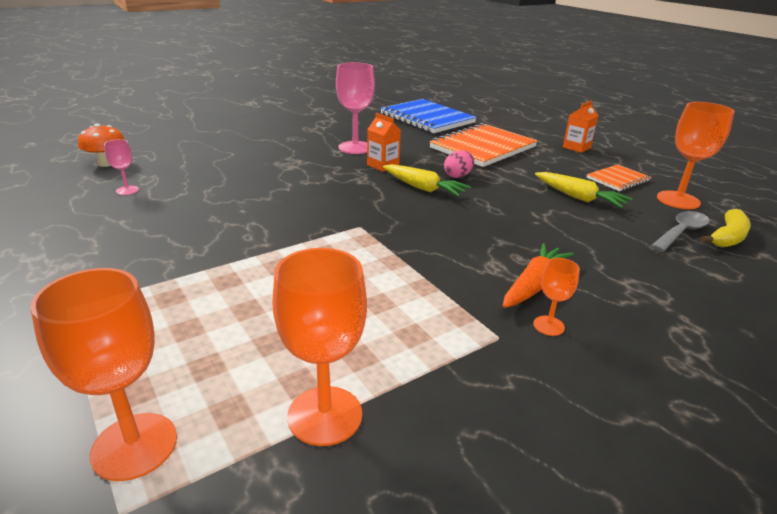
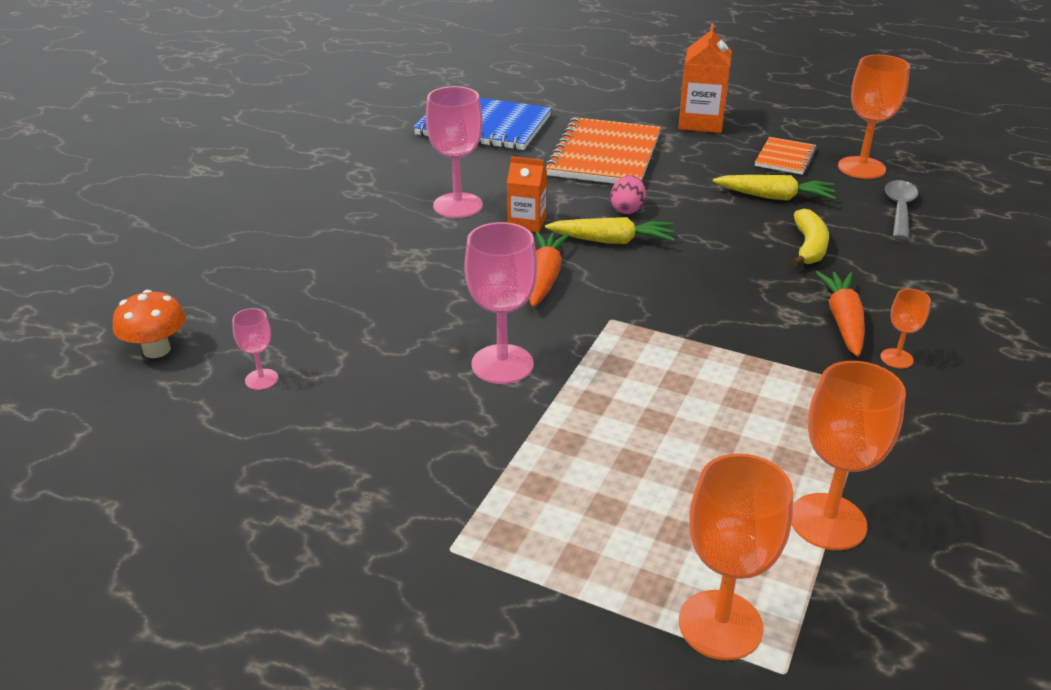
camera: 30 degrees left, 5 degrees up
(256, 226) = (502, 364): none -> pink goblet
(352, 193) = (545, 277): none -> orange carrot
(576, 147) = (701, 122): orange carton -> orange carton, size x1.57
(727, 237) = (938, 201): yellow banana -> yellow banana (809, 247)

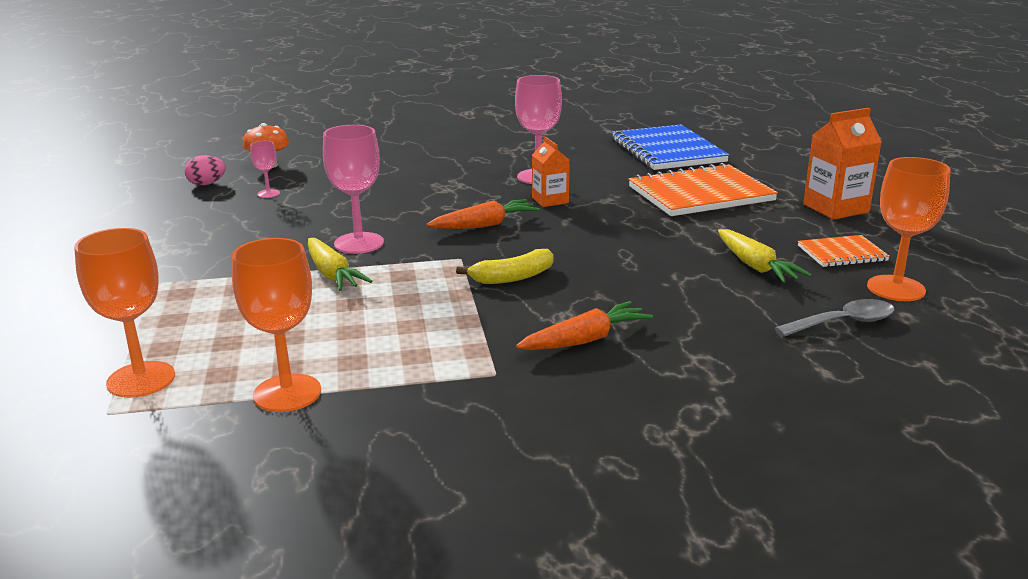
camera: 55 degrees right, 10 degrees down
(612, 241) = (570, 230): yellow carrot -> yellow carrot (332, 274)
(627, 209) = (628, 223): pink egg -> pink egg (207, 184)
(809, 247) = (691, 299): yellow banana -> yellow banana (512, 277)
(896, 358) = (557, 375): orange goblet -> none

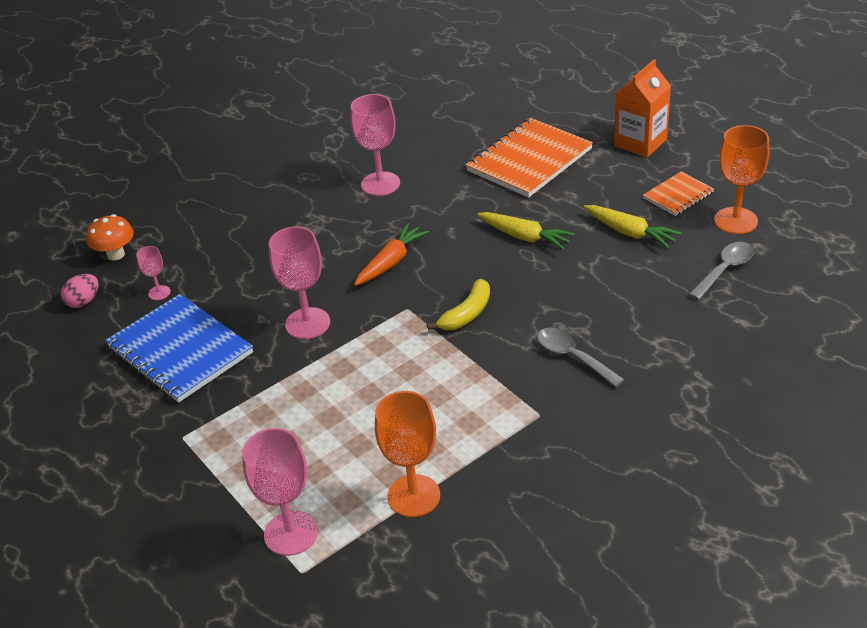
camera: 25 degrees left, 15 degrees up
(141, 379) = (291, 533): orange goblet -> pink goblet
(332, 274) = (323, 367): yellow carrot -> yellow carrot (525, 237)
(550, 200) = (417, 211): orange carton -> none
(585, 340) = (572, 357): orange carrot -> grey spoon
(667, 150) = (459, 110): blue notebook -> blue notebook (180, 350)

